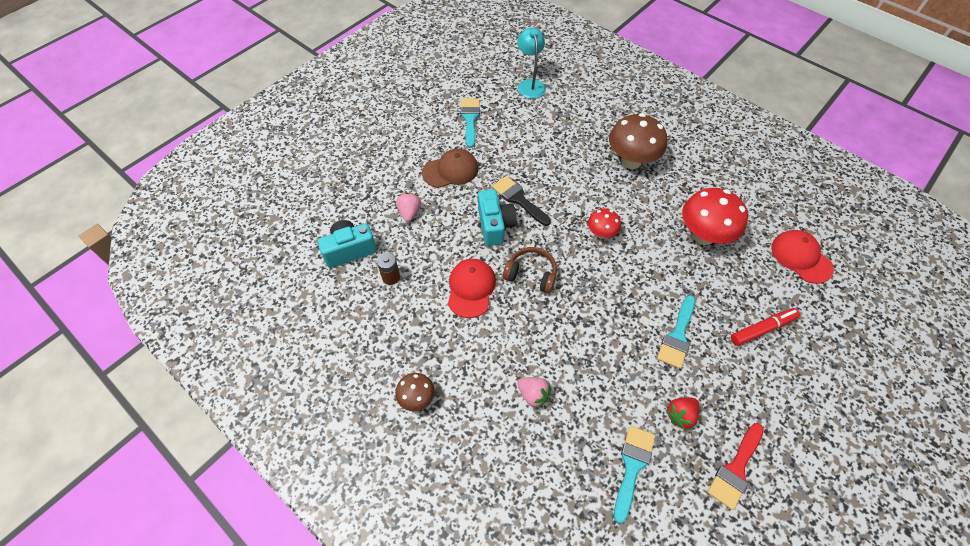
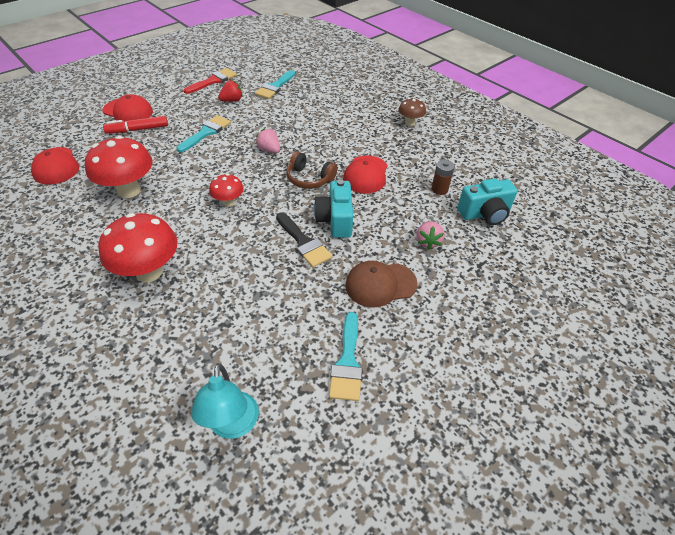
camera: 175 degrees left, 10 degrees down
(533, 395) = (327, 117): pink strawberry -> pink strawberry (269, 150)
(631, 161) = (149, 272): brown mushroom -> red mushroom
(802, 365) = (128, 111): none -> red cap

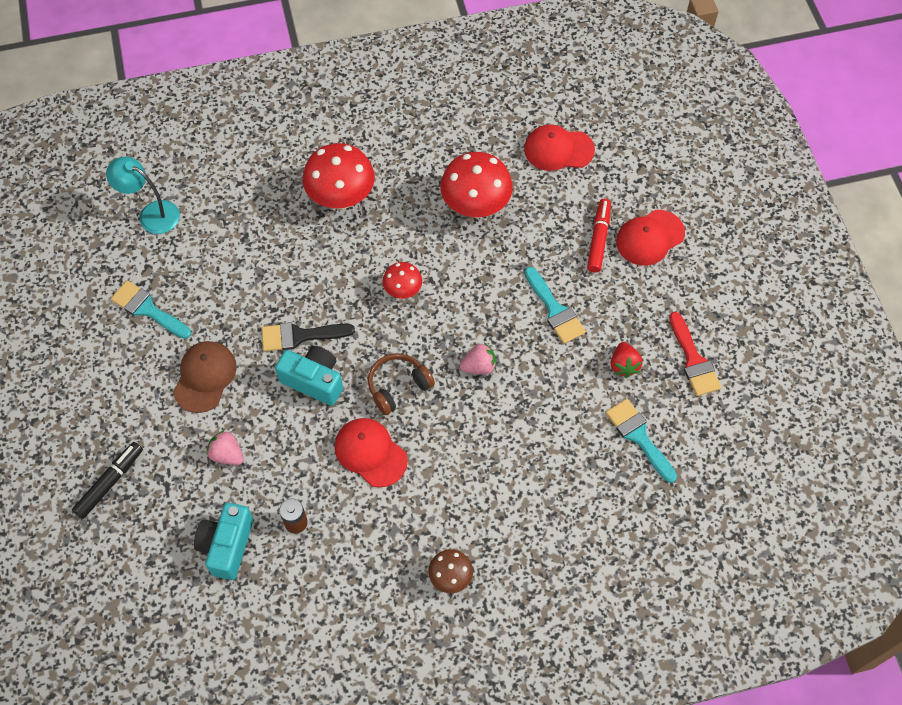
camera: 120 degrees right, 15 degrees up
(511, 300) = (110, 482): none -> black marker

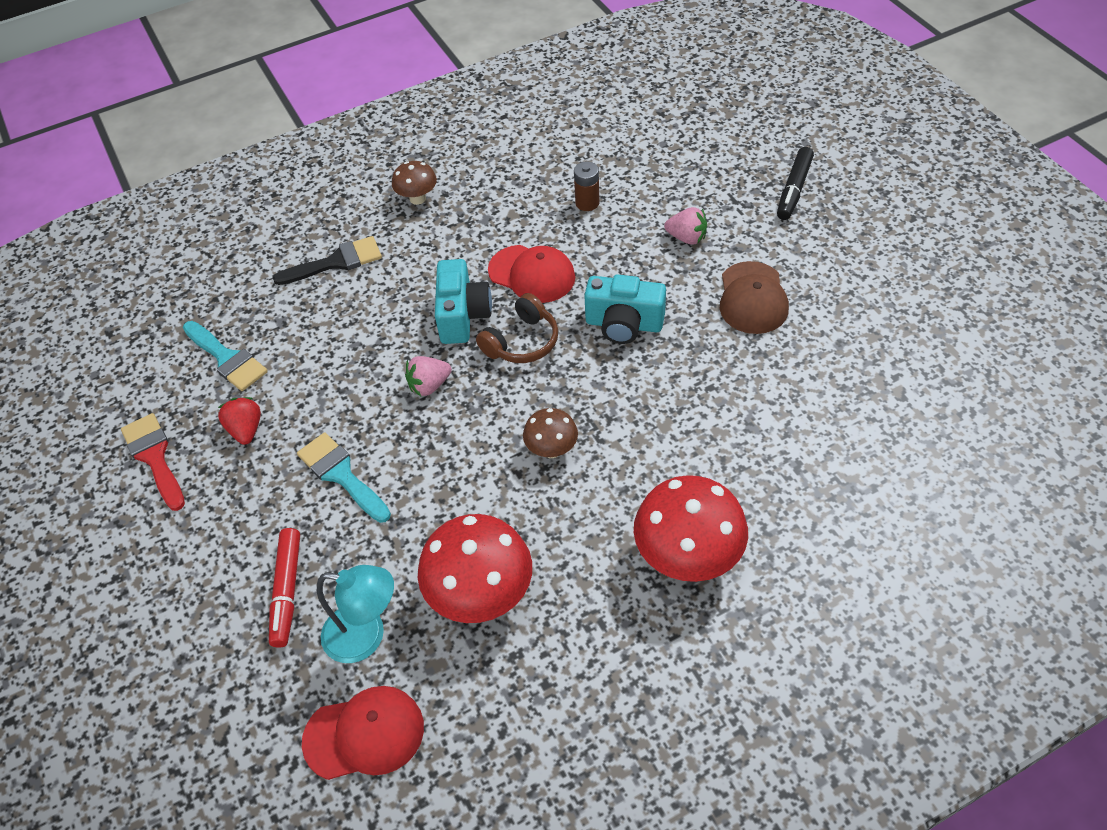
camera: 170 degrees right, 10 degrees down
(147, 309) = (867, 349): turquoise brush -> none
(152, 214) = (945, 465): turquoise lamp -> turquoise lamp (366, 636)
(227, 545) = (647, 172): turquoise camera -> turquoise camera (463, 315)
(300, 336) = (662, 366): black brush -> black brush (336, 262)
(403, 290) = (551, 450): red mushroom -> brown mushroom
(650, 238) = (209, 612): red cap -> none

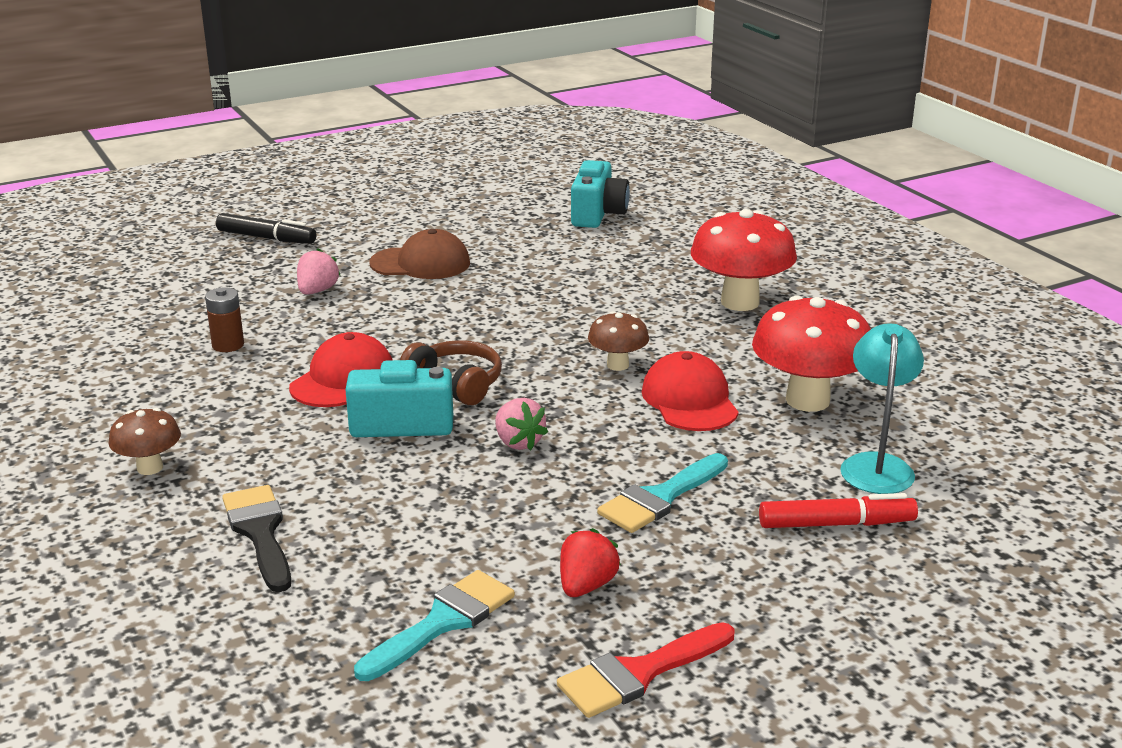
camera: 95 degrees left, 25 degrees down
(246, 430) = (586, 586): red strawberry -> red strawberry turned 135 degrees clockwise
(364, 734) = (987, 459): red cap -> red cap (689, 400)
(624, 324) = (442, 326): turquoise camera -> turquoise camera (598, 214)

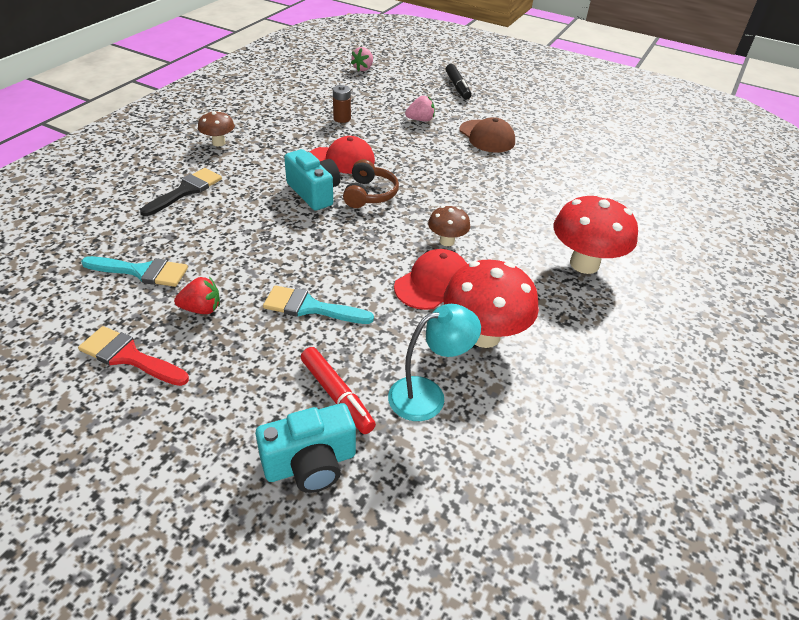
camera: 55 degrees right, 15 degrees up
(518, 442) = (327, 236): pink strawberry -> pink strawberry (363, 69)
(598, 214) = (628, 170): turquoise camera -> turquoise camera (310, 464)

